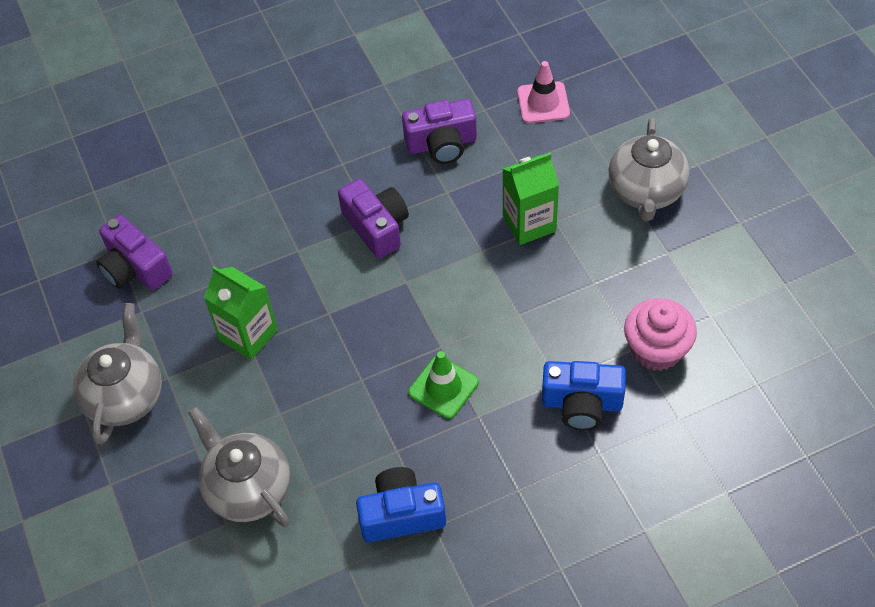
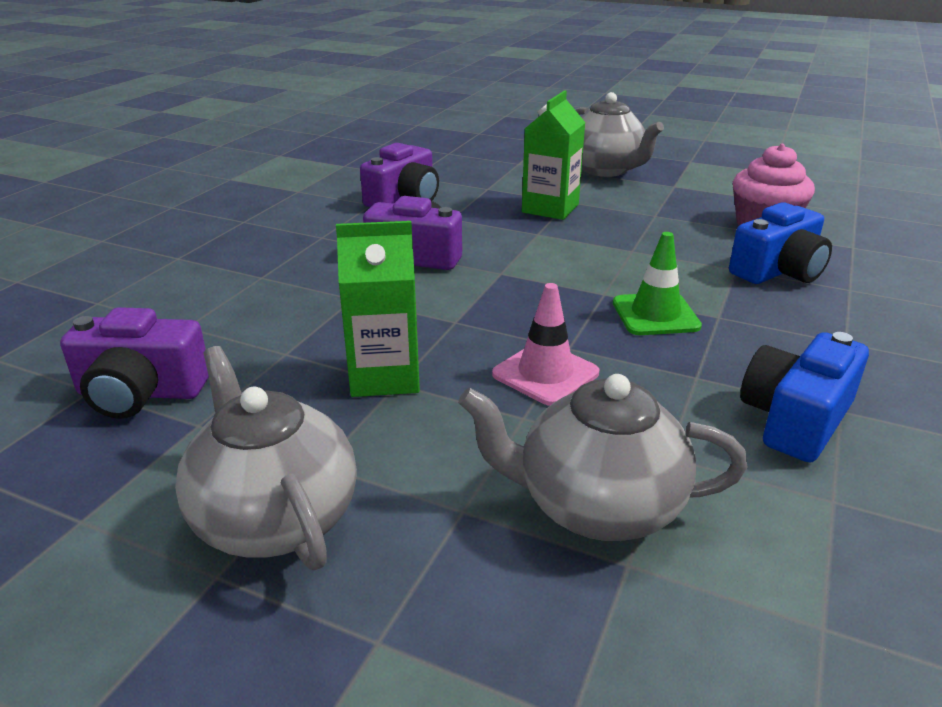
camera: 45 degrees left, 25 degrees down
(543, 103) = (456, 161): pink traffic cone -> pink traffic cone (545, 374)

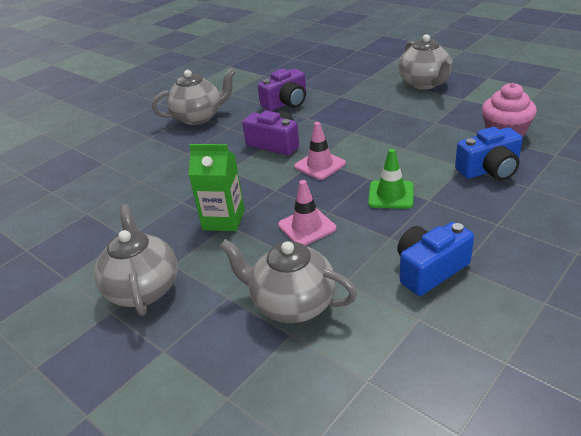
camera: 20 degrees right, 5 degrees up
(141, 393) = (108, 217): purple camera -> none
(259, 224) = (199, 117): none -> grey teapot
(512, 281) = (320, 165): none -> pink traffic cone
(550, 208) = (371, 113): green carton -> none

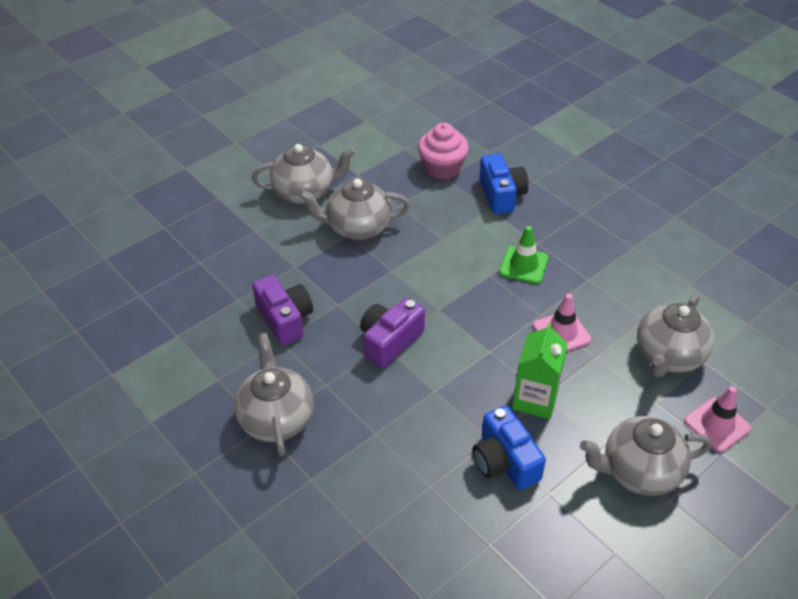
camera: 85 degrees left, 10 degrees up
(320, 165) = (452, 308): pink traffic cone -> pink traffic cone (717, 425)
(396, 110) = (357, 227): none -> grey teapot
(430, 270) = (634, 264): blue camera -> blue camera (505, 461)

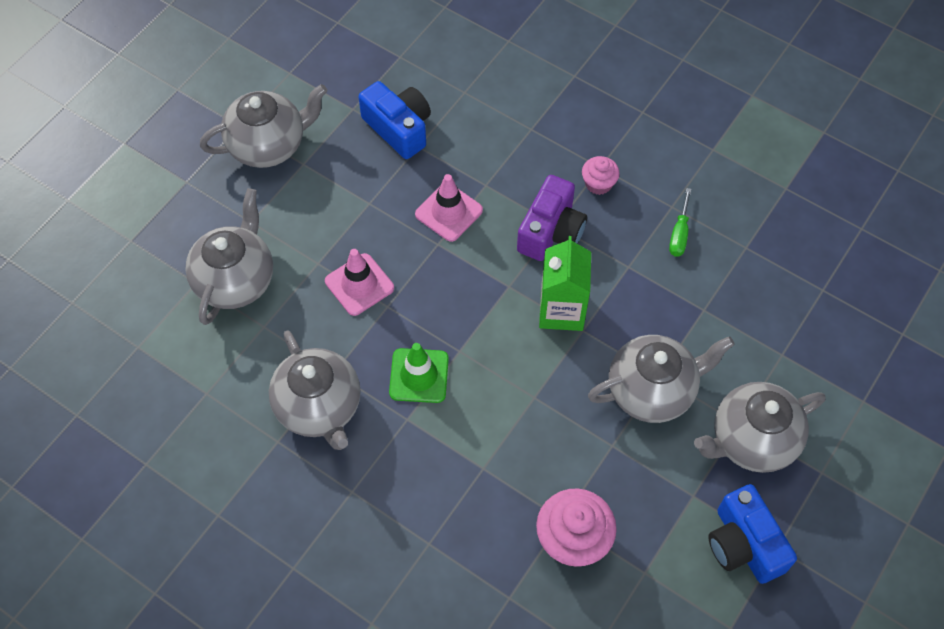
camera: 165 degrees right, 15 degrees up
(276, 418) = (633, 123): grey teapot -> grey teapot (319, 407)
(285, 319) = (679, 233): purple camera -> green screwdriver
(333, 371) = (598, 183): none -> pink cupcake
(501, 195) = (472, 501): blue camera -> blue camera (744, 544)
(535, 399) = (378, 197): green carton -> green carton (561, 310)
(717, 425) = (188, 209): pink traffic cone -> pink traffic cone (449, 212)

